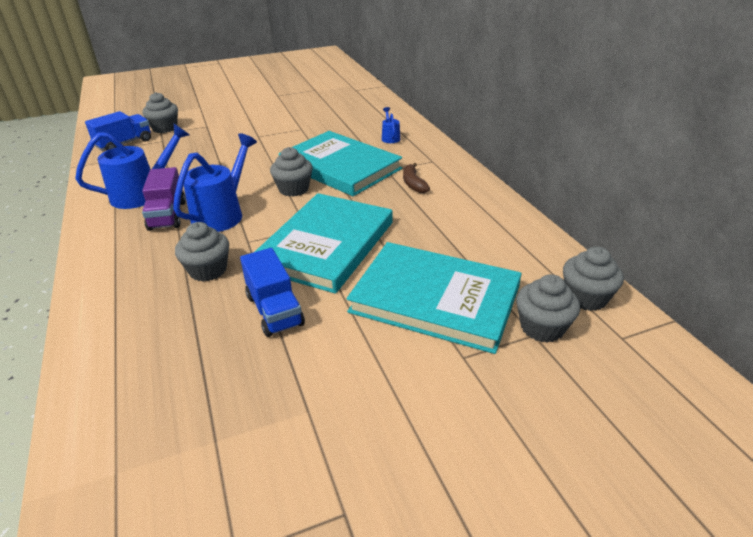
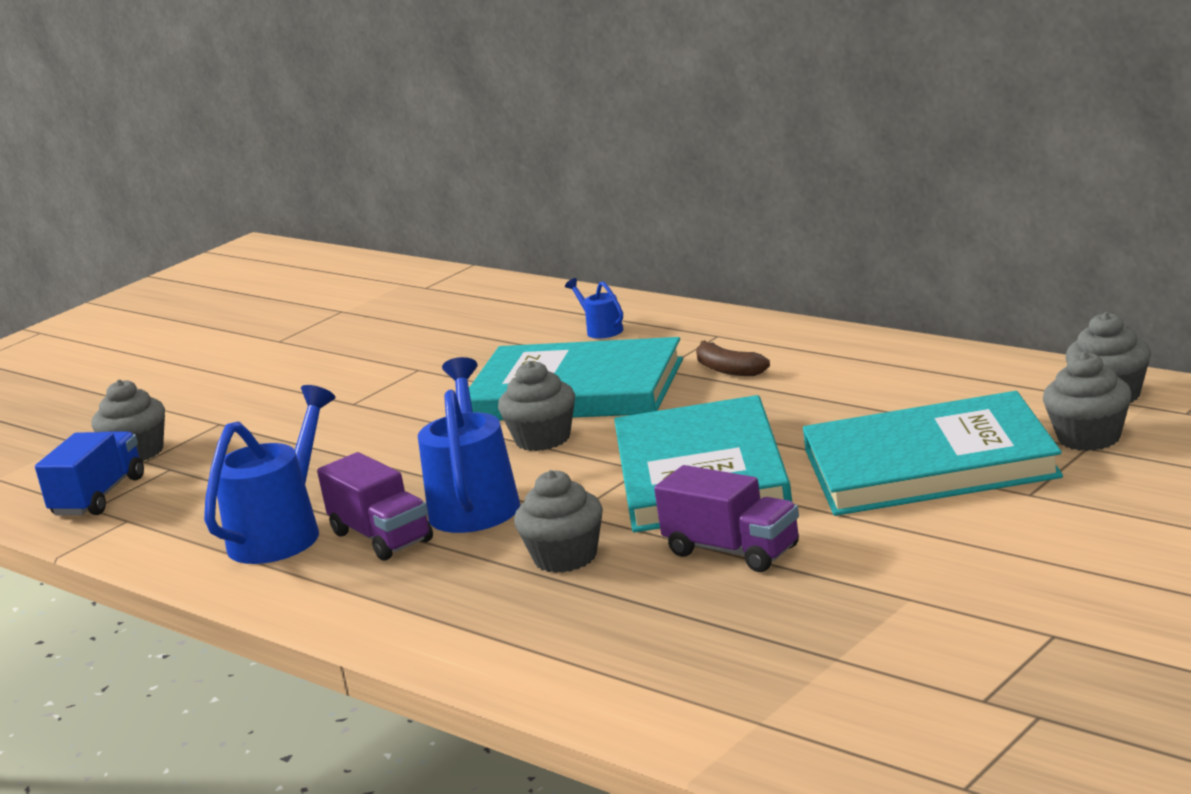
camera: 25 degrees left, 15 degrees down
(274, 310) = (732, 551): blue truck -> purple truck

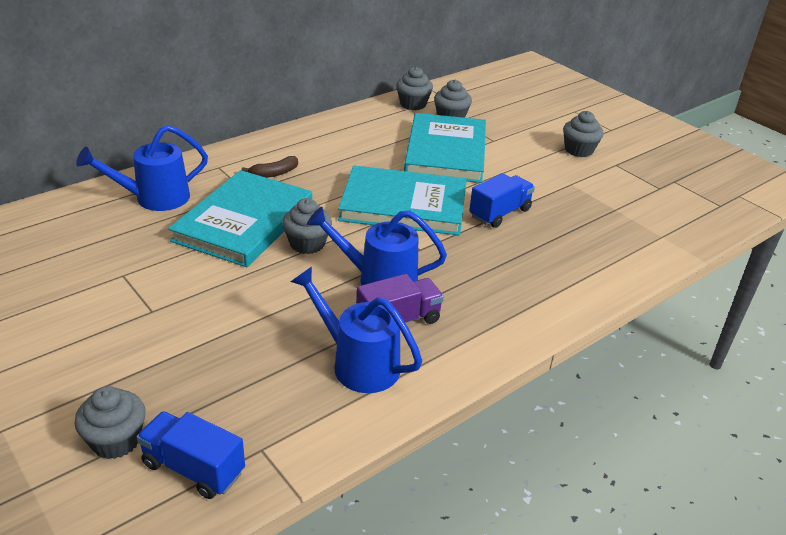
camera: 85 degrees left, 15 degrees up
(565, 557) = (474, 259): grey cupcake -> grey cupcake (579, 150)
(601, 330) = (153, 198): blue watering can -> blue watering can, size x2.11
(732, 551) = (500, 213): purple truck -> blue truck

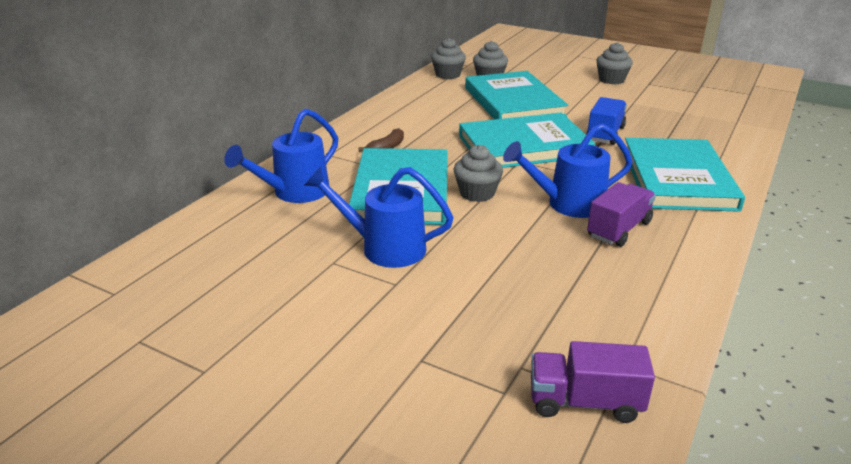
camera: 20 degrees left, 5 degrees down
(116, 440) = (485, 404): grey cupcake -> none
(193, 468) = (585, 402): blue truck -> purple truck
(357, 363) = (624, 271): blue watering can -> blue watering can (383, 248)
(518, 284) = (677, 179): none -> turquoise book

